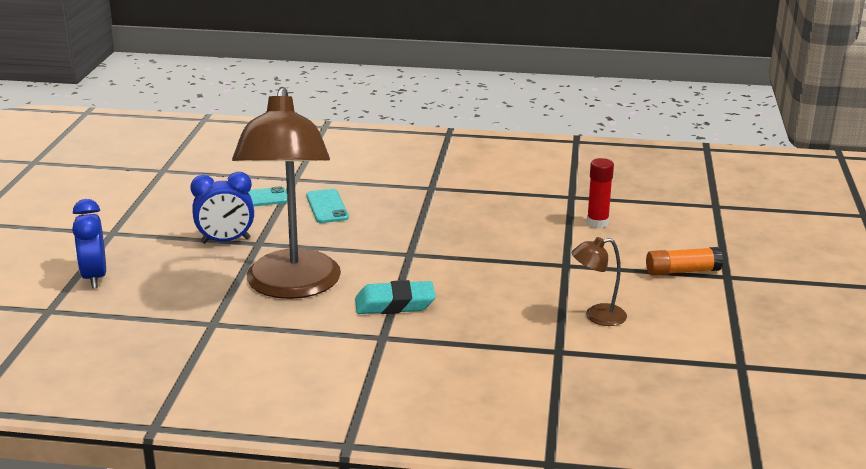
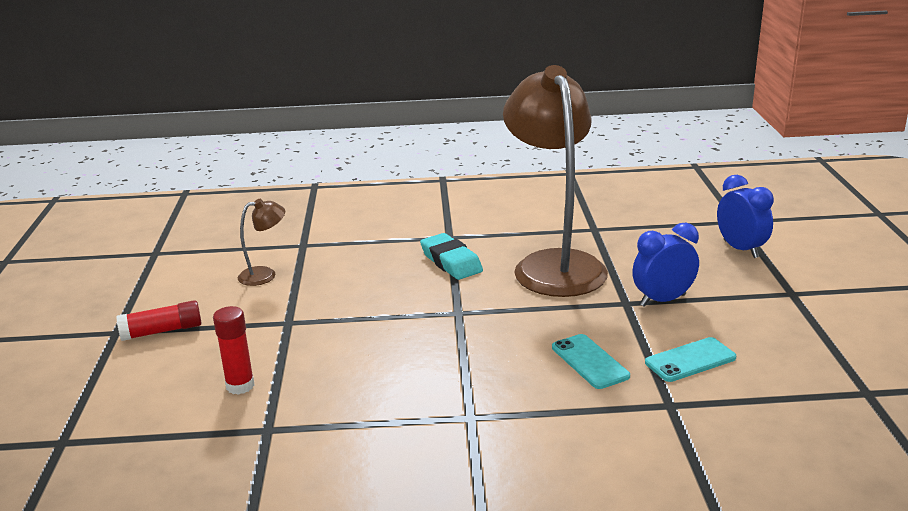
camera: 170 degrees right, 0 degrees up
(395, 304) = (451, 262): turquoise eraser -> turquoise eraser turned 75 degrees clockwise
(682, 271) = (162, 331): orange glue stick -> red glue stick

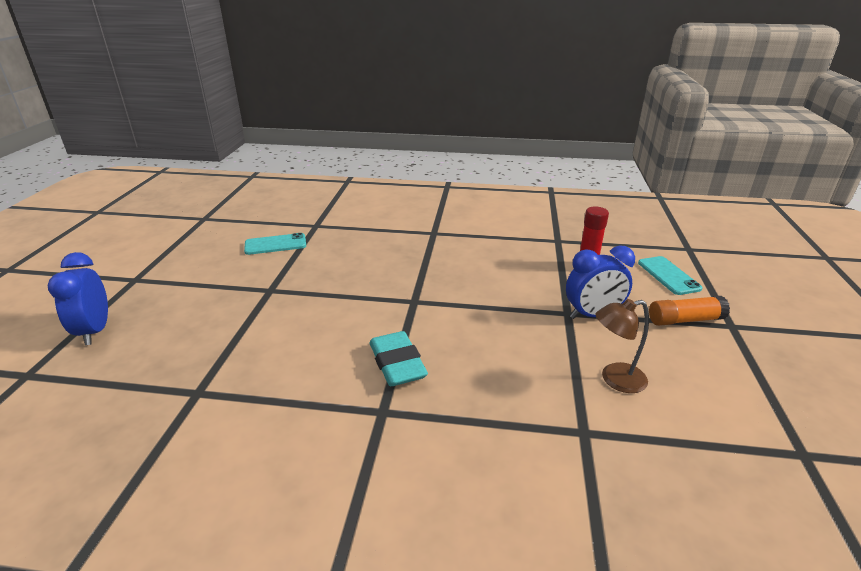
camera: 170 degrees left, 5 degrees up
(162, 331) = (685, 320): red glue stick -> orange glue stick
(554, 264) = (292, 341): brown lamp -> none
(589, 362) = (340, 251): turquoise phone -> turquoise phone (668, 275)
(663, 300) = (239, 287): blue clock -> blue clock (592, 315)

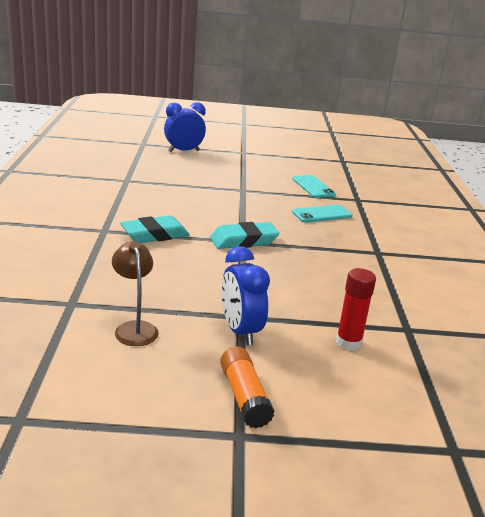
camera: 80 degrees right, 5 degrees down
(412, 300) = (243, 241): none -> turquoise eraser
(668, 275) = (353, 408): turquoise phone -> turquoise phone (322, 214)

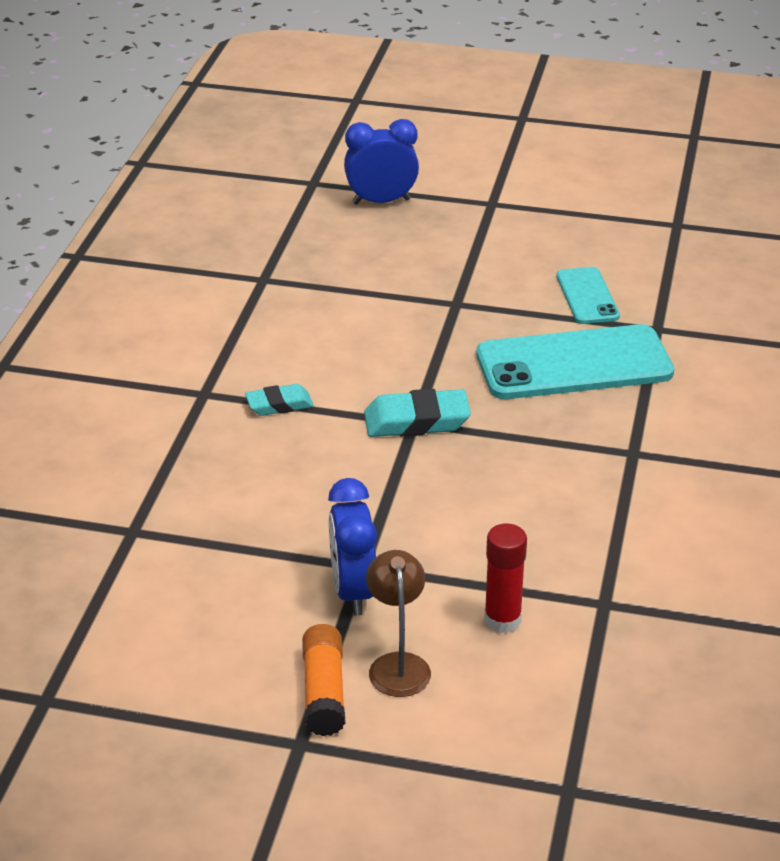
camera: 15 degrees right, 10 degrees up
(134, 328) = (209, 577): brown lamp -> brown lamp (398, 664)
(155, 235) = (279, 405): turquoise eraser -> turquoise eraser, size x0.64
(322, 214) = (574, 364): turquoise phone -> turquoise phone, size x1.91

